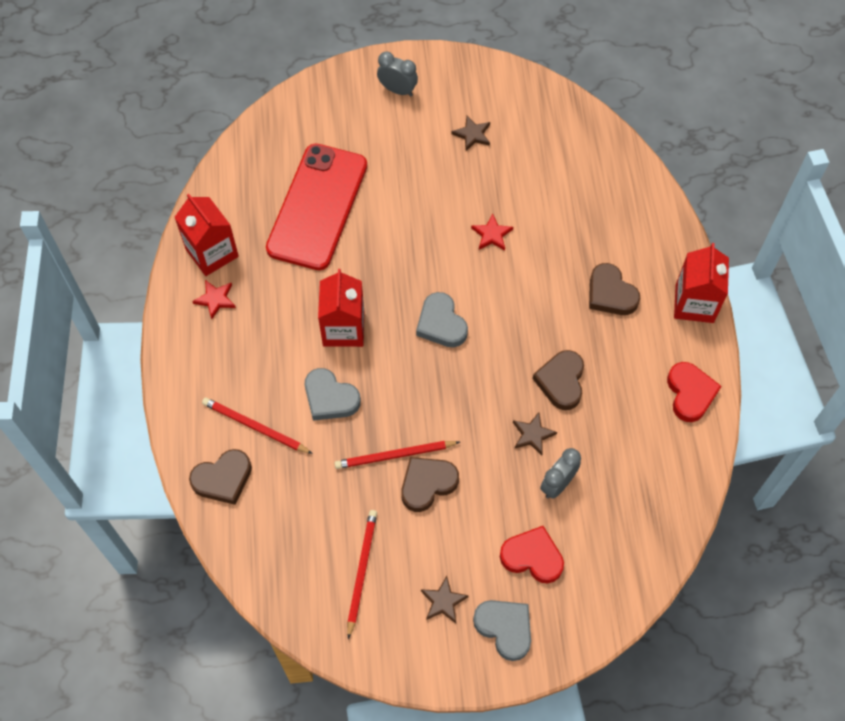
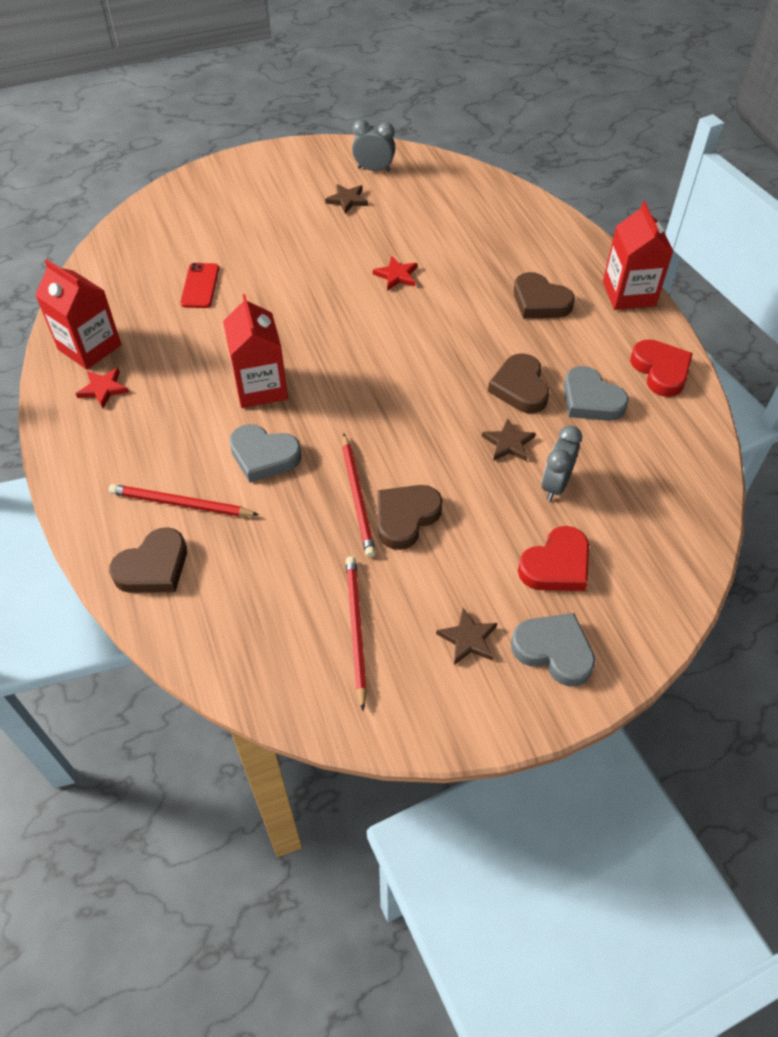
camera: 15 degrees left, 10 degrees down
(317, 207) = (200, 286): red phone -> red phone, size x0.41
(394, 455) = (357, 497): red pencil -> red pencil turned 75 degrees counterclockwise
(397, 90) = (258, 179): grey clock -> grey clock (374, 169)
(441, 324) = (369, 362): grey heart -> grey heart (590, 400)
(532, 557) = (556, 565): red heart -> red heart turned 135 degrees clockwise

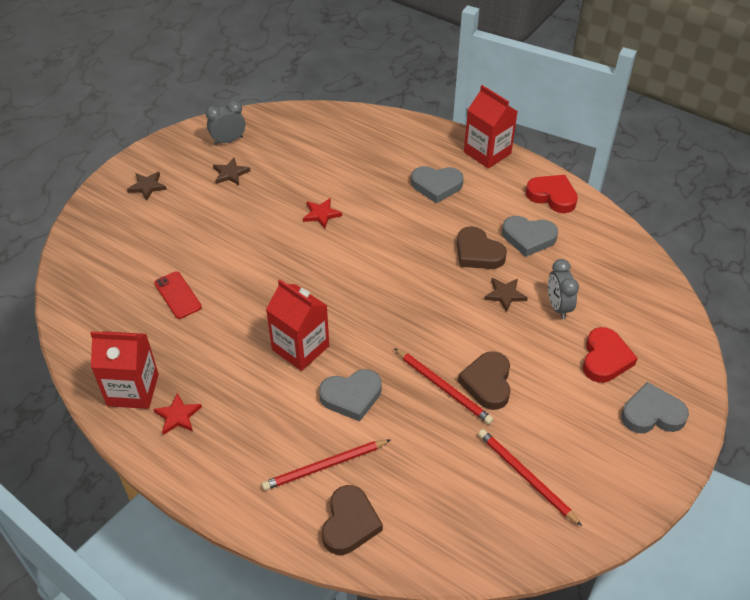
camera: 35 degrees left, 5 degrees down
(468, 639) = (598, 438): brown star -> brown star (147, 186)
(540, 302) = (436, 186): brown heart -> grey heart

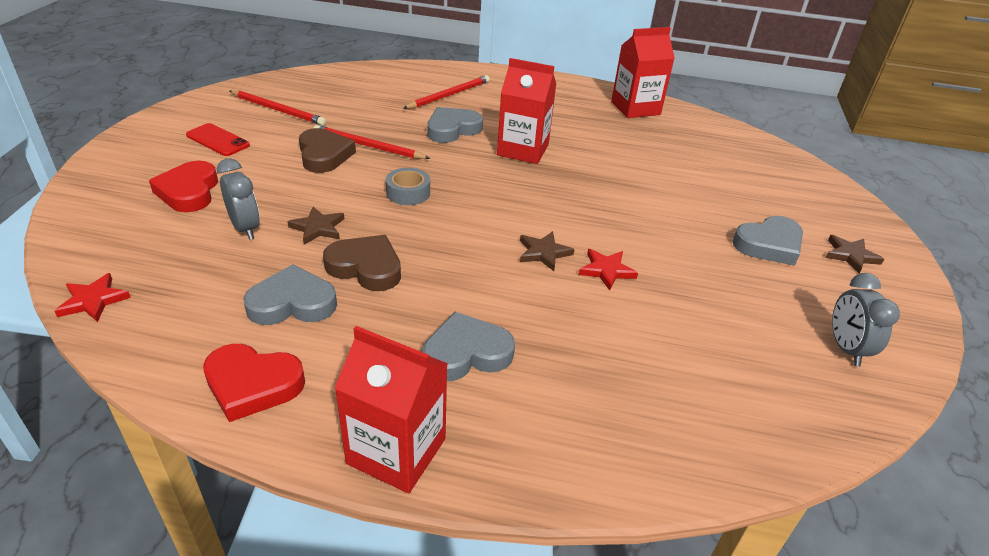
camera: 155 degrees right, 10 degrees down
(177, 295) = (677, 165): red phone -> red phone (218, 140)
(178, 416) = (585, 101): red star -> red star (93, 300)
(228, 141) = (845, 348): grey clock -> grey clock turned 135 degrees clockwise
(230, 173) = (778, 297): brown star -> brown star (544, 253)
(349, 523) = (413, 76): brown heart -> none
(426, 316) = (408, 193): none -> grey tape
(652, 414) = (144, 160): grey heart -> grey heart (769, 245)

